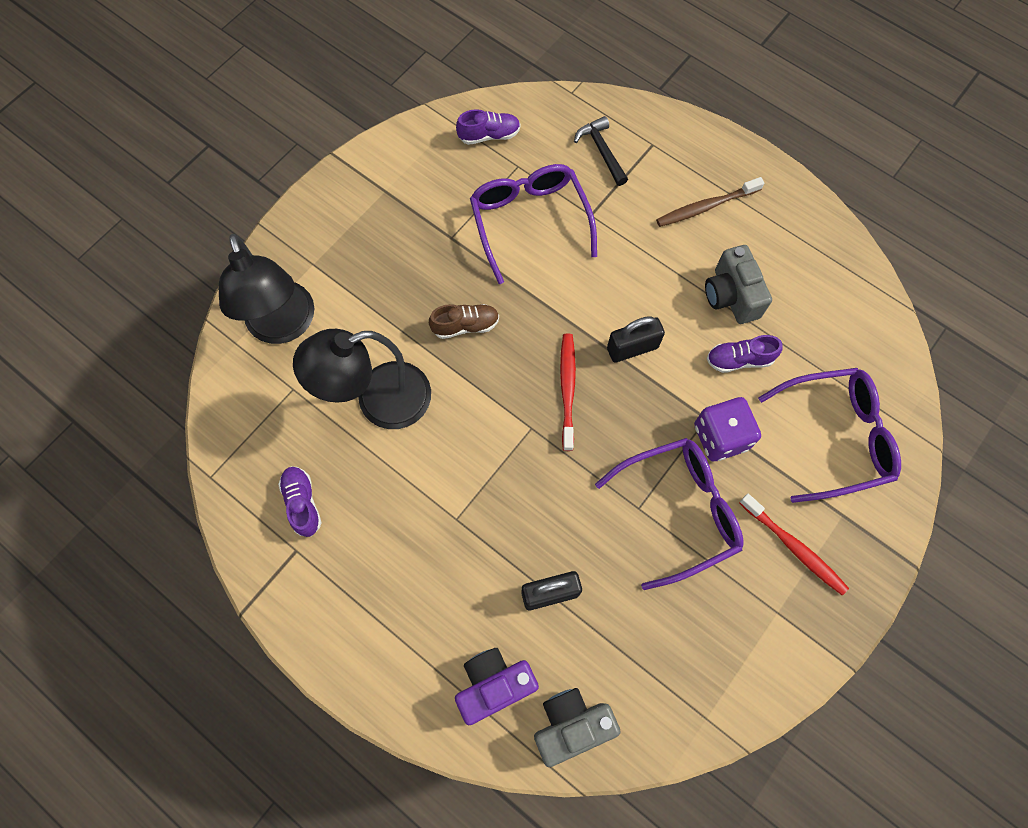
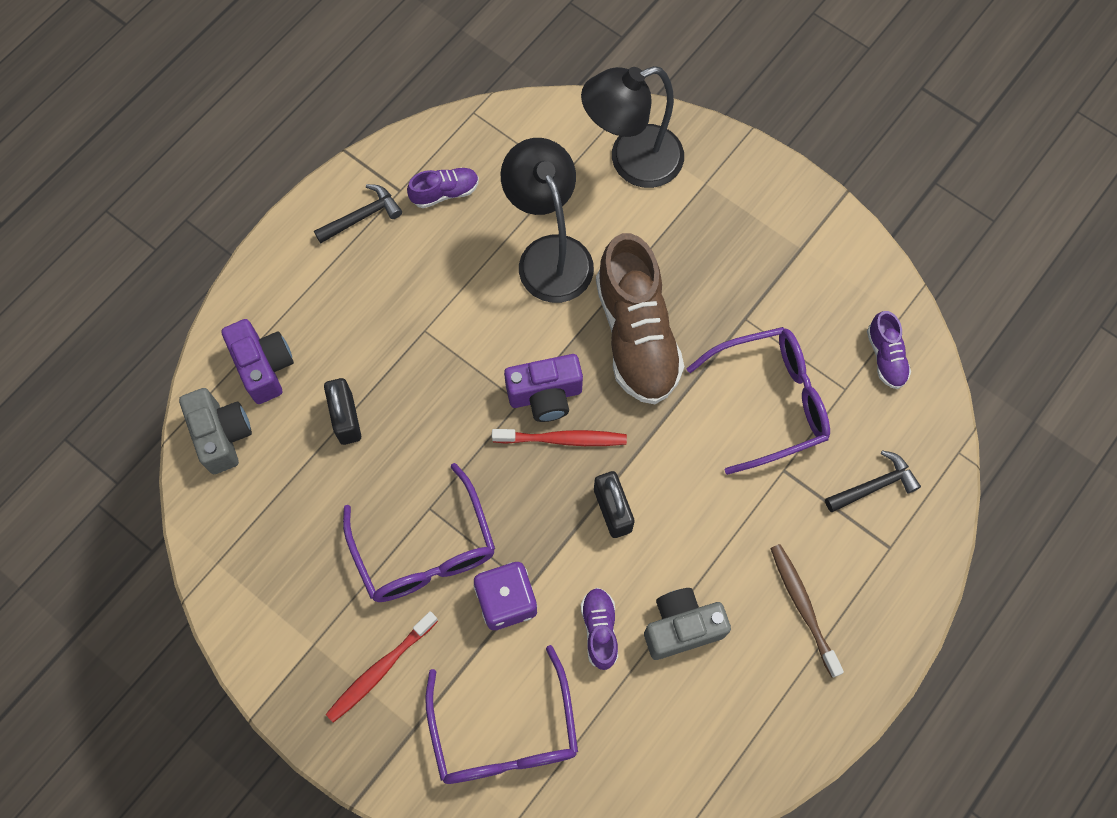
camera: 90 degrees right, 0 degrees up
(324, 589) = (362, 217): none -> black hammer
(465, 325) = (636, 335): brown shoe -> brown shoe, size x2.16
(525, 404) = (545, 395): none -> purple camera

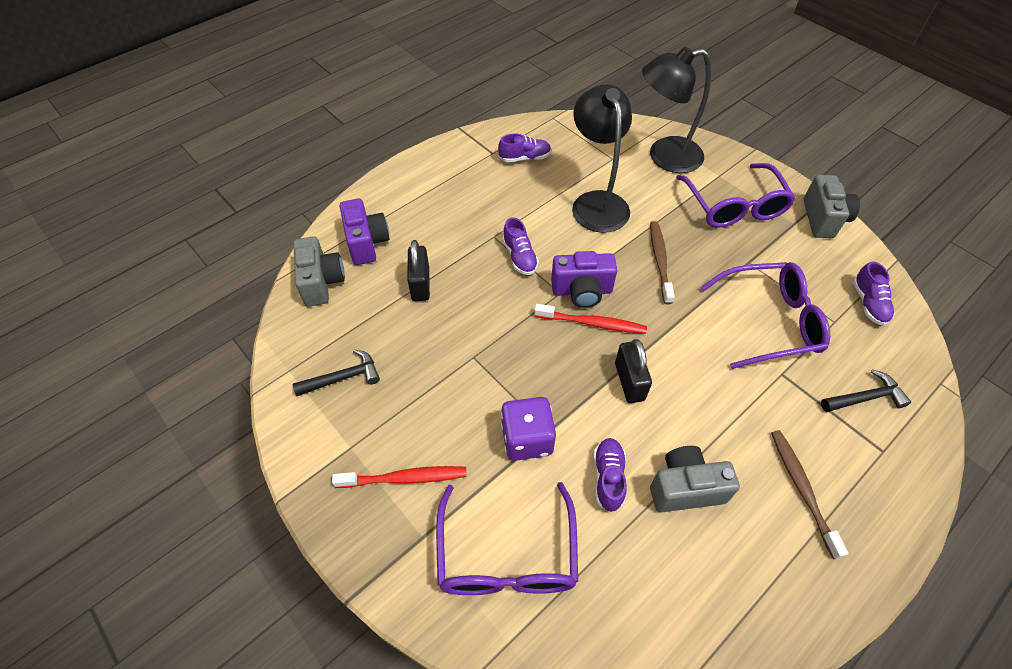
camera: 10 degrees right, 15 degrees down
(362, 217) = (462, 164): black hammer -> black hammer (343, 378)
(381, 669) = (404, 478): red toothbrush -> red toothbrush turned 150 degrees counterclockwise
(424, 549) = (463, 386): purple glasses -> purple glasses (734, 205)
(462, 357) = (519, 257): none -> purple shoe
(636, 335) = (660, 261): brown shoe -> brown toothbrush
(837, 236) = (823, 219): none -> grey camera

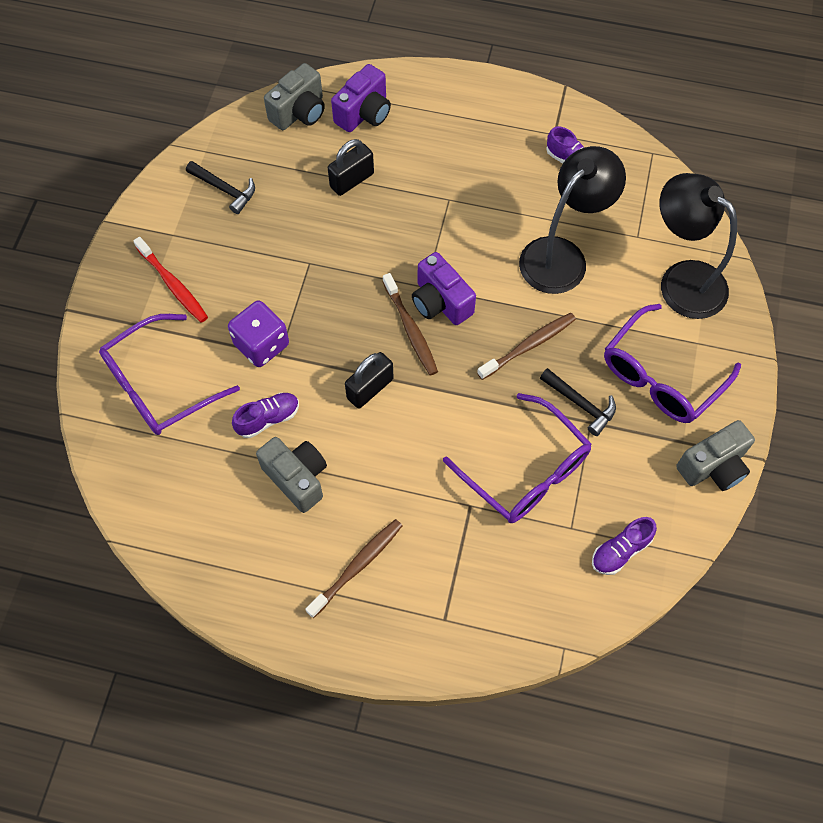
camera: 55 degrees right, 10 degrees up
(519, 257) = (441, 233): purple shoe -> none
(592, 323) = (410, 329): red toothbrush -> brown toothbrush
(865, 398) = (494, 585): black hammer -> black hammer (580, 404)

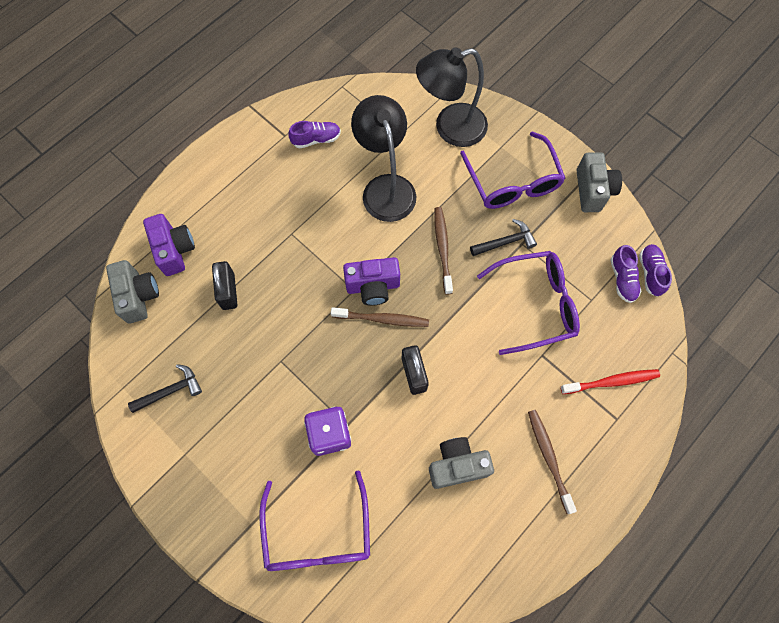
camera: 60 degrees left, 5 degrees up
(173, 284) = (232, 477): red toothbrush -> red toothbrush (611, 382)
(268, 419) = (396, 462): purple shoe -> purple shoe (650, 273)

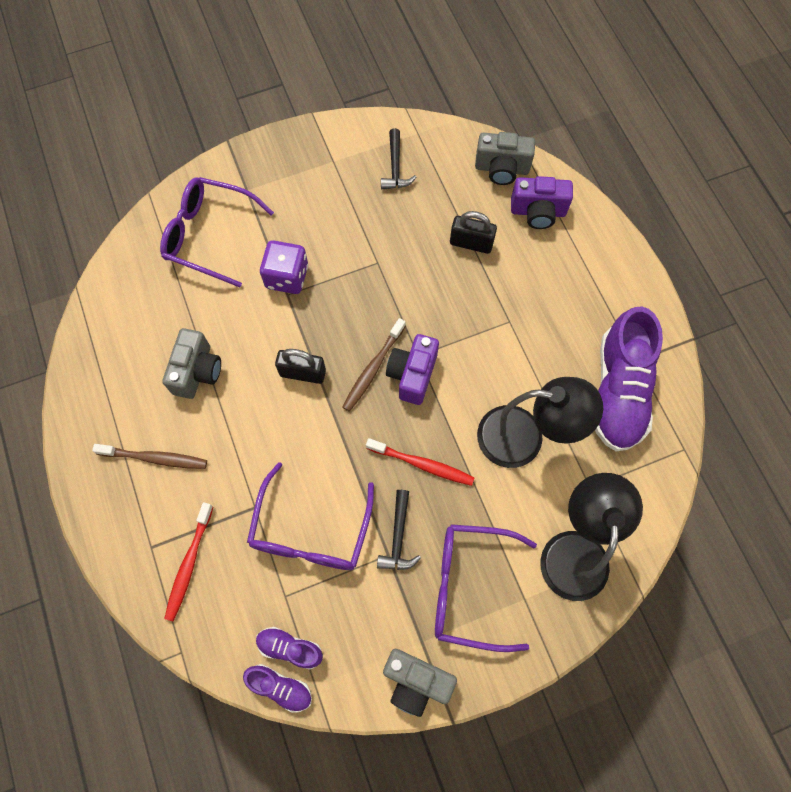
camera: 115 degrees right, 0 degrees up
(316, 139) = (618, 391): purple shoe -> purple shoe, size x2.16
(442, 249) = (422, 464): brown toothbrush -> red toothbrush

